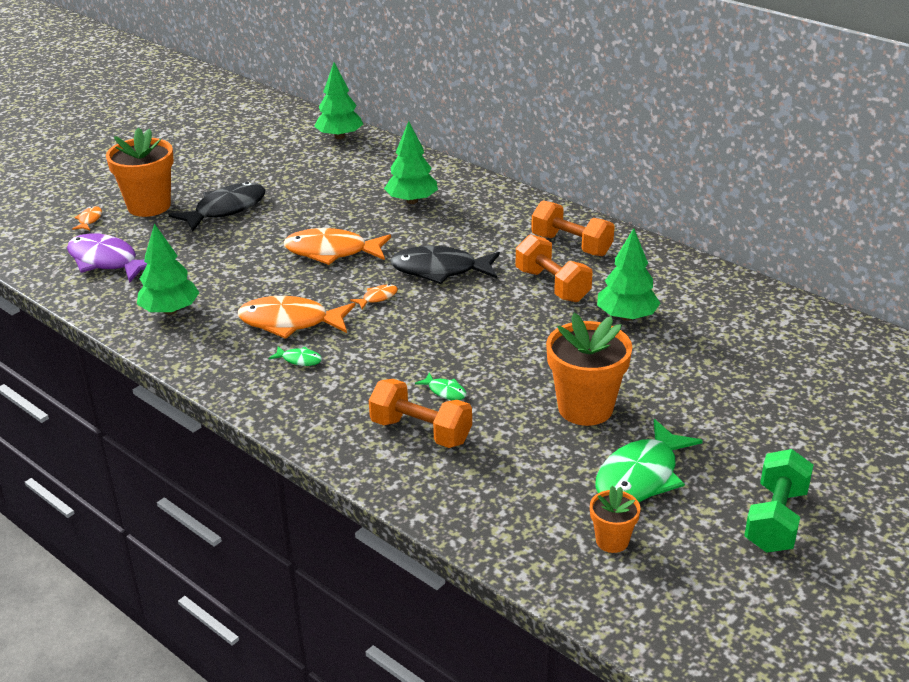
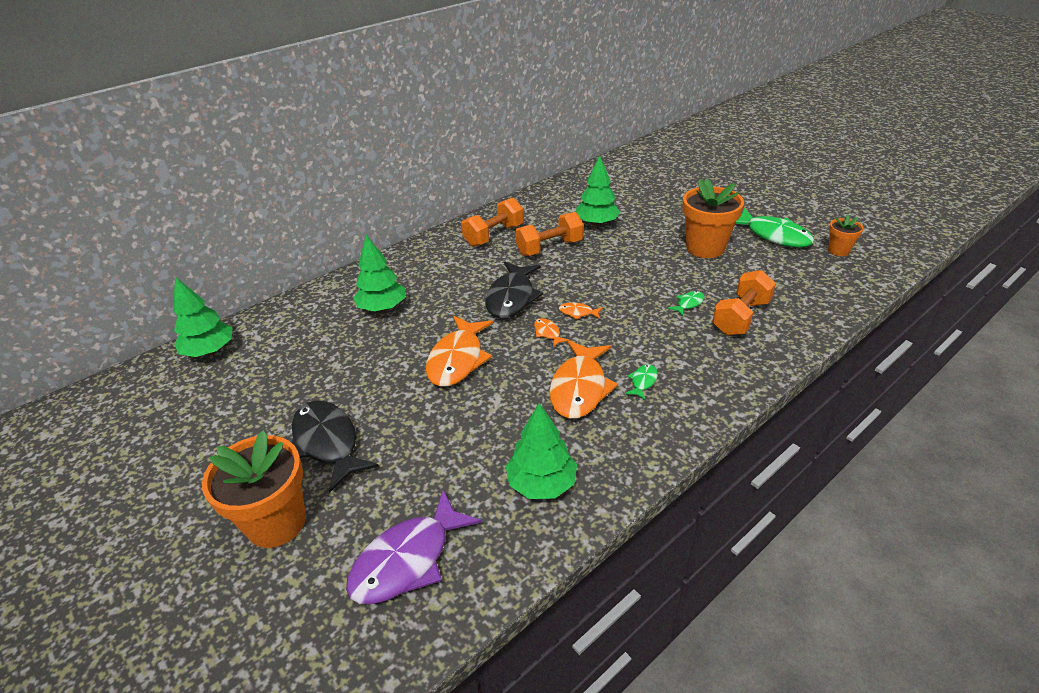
camera: 80 degrees left, 5 degrees up
(89, 220) = (280, 594): orange fish -> orange fish (578, 313)
(775, 519) = (802, 201): green dumbbell -> none

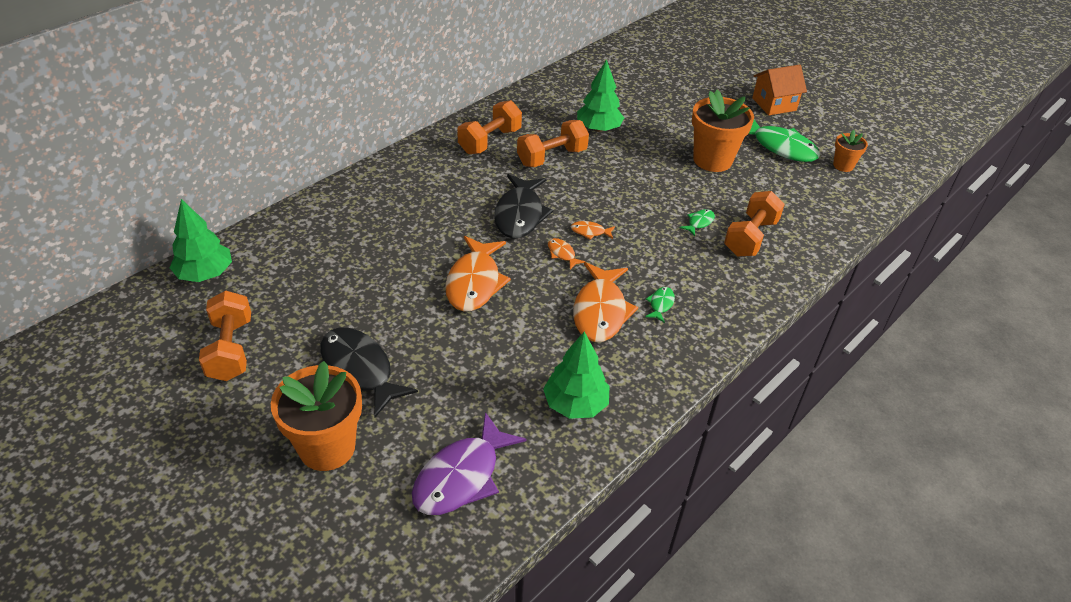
camera: 10 degrees left, 5 degrees up
(211, 421) = (230, 349): none -> orange dumbbell
(382, 307) = (384, 225): green tree -> none
(768, 199) = (774, 104): none -> orange house

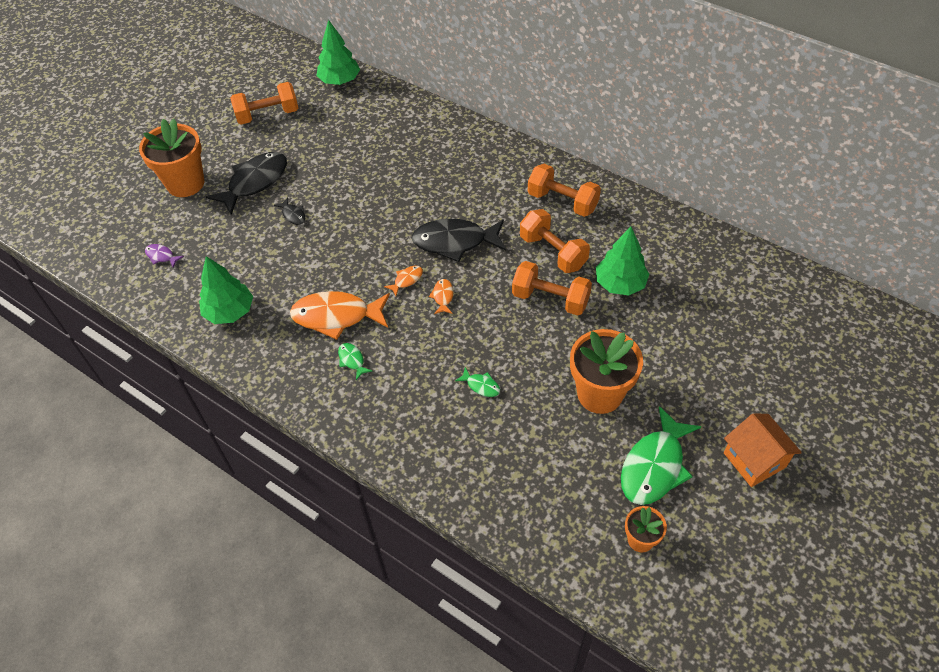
camera: 85 degrees right, 10 degrees up
(434, 336) = (293, 215): none -> black fish
(462, 476) = (161, 256): purple fish -> purple fish, size x0.44
(474, 282) = (358, 227): orange fish -> none
(660, 304) = (352, 360): green fish -> green fish turned 135 degrees counterclockwise
(750, 237) = (468, 434): orange dumbbell -> orange dumbbell (550, 299)

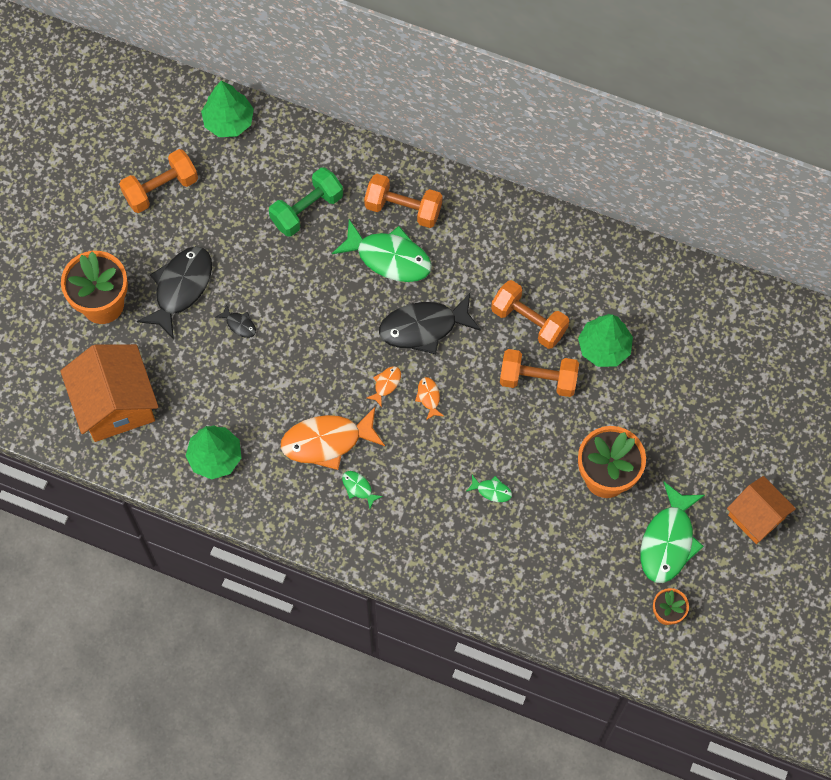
camera: 15 degrees left, 15 degrees up
(161, 256) = (115, 404): purple fish -> orange house
(381, 144) = (307, 209): none -> green dumbbell
(440, 187) = (389, 257): none -> green fish
(562, 201) = (525, 253): orange dumbbell -> orange dumbbell (403, 208)

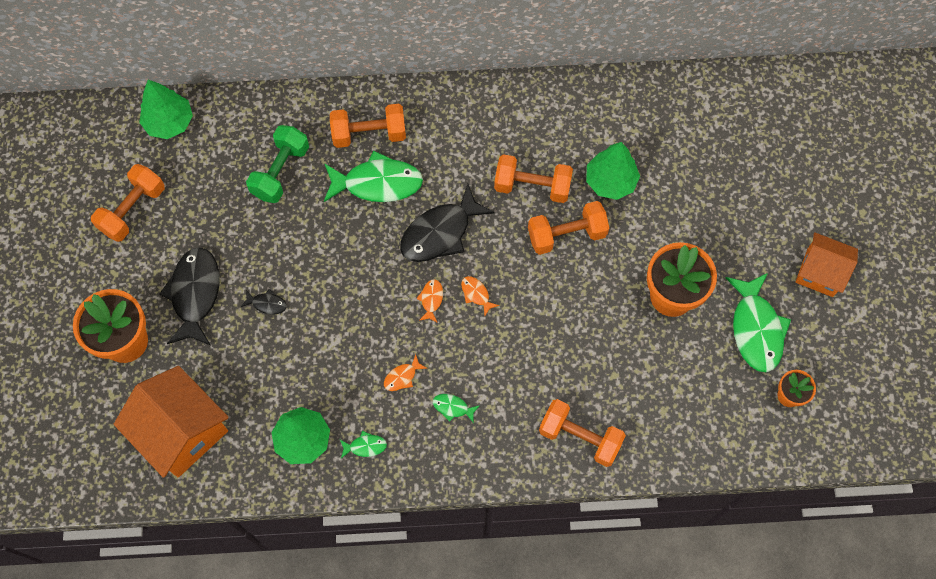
camera: 25 degrees left, 0 degrees up
(327, 441) = (402, 377): orange fish -> orange fish, size x0.44
(458, 564) = (580, 437): none -> orange dumbbell
(492, 490) = (576, 354): green fish -> green fish (365, 446)

